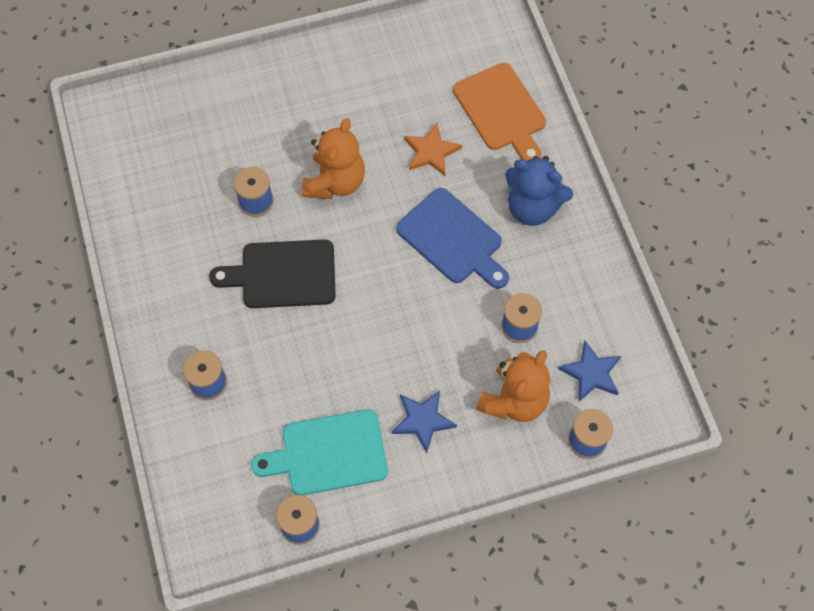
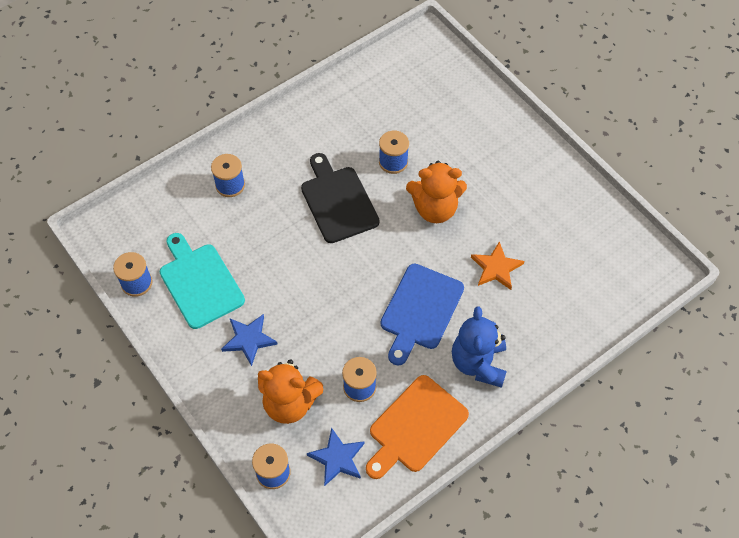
camera: 70 degrees right, 5 degrees down
(501, 111) = (563, 309): orange cutting board -> orange cutting board (415, 426)

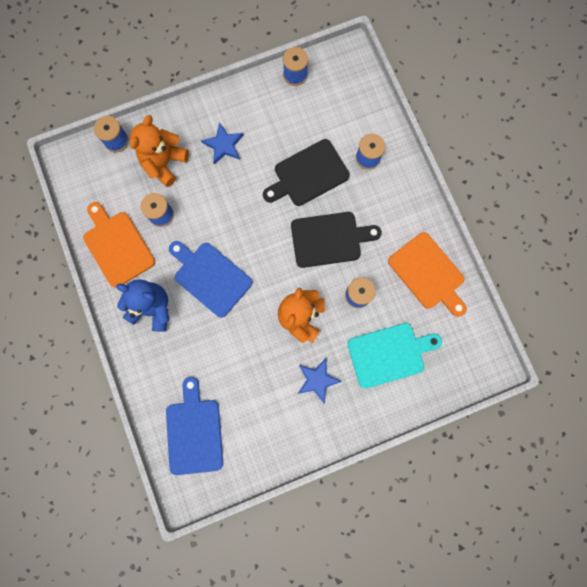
camera: 105 degrees right, 20 degrees up
(200, 282) = (282, 119): turquoise cutting board -> turquoise cutting board (389, 354)
(265, 239) = (308, 174): none -> black cutting board
(337, 458) = (112, 186): blue star -> blue star (317, 380)
(349, 105) = (428, 273): none -> orange cutting board
(496, 268) = (230, 350): orange star -> none
(598, 280) = (194, 432): none -> blue cutting board

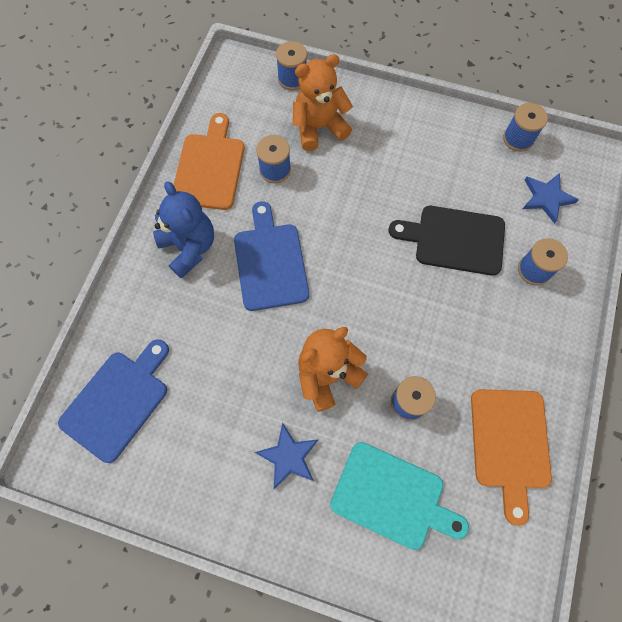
camera: 40 degrees right, 10 degrees down
(224, 145) = (390, 152): blue star -> blue star (546, 198)
(329, 239) = (425, 320): black cutting board -> none

